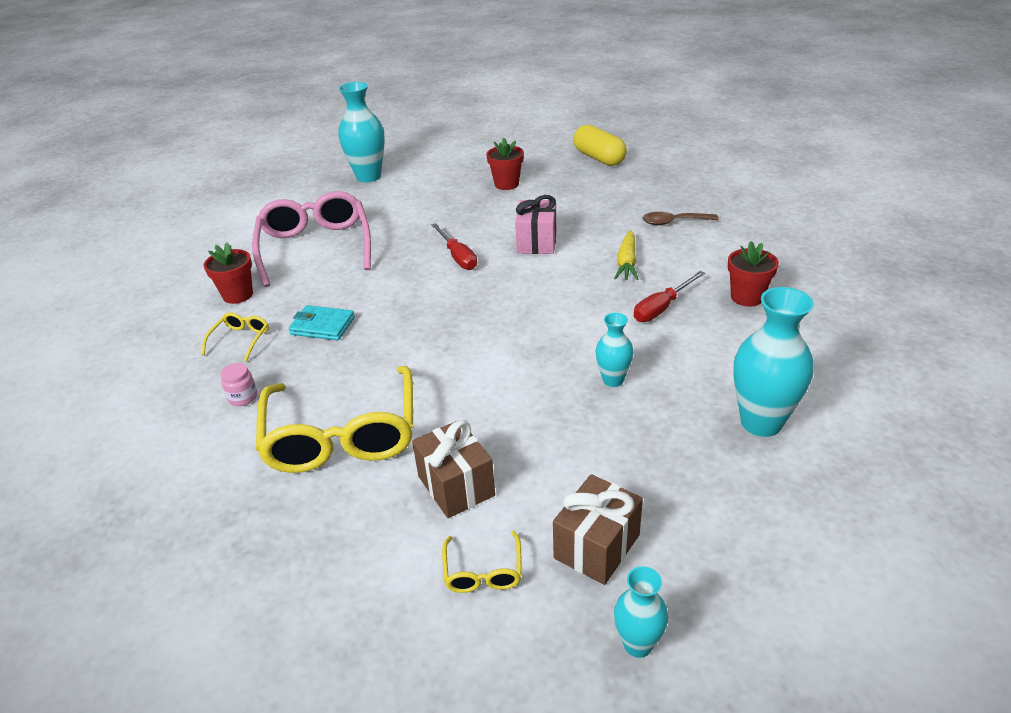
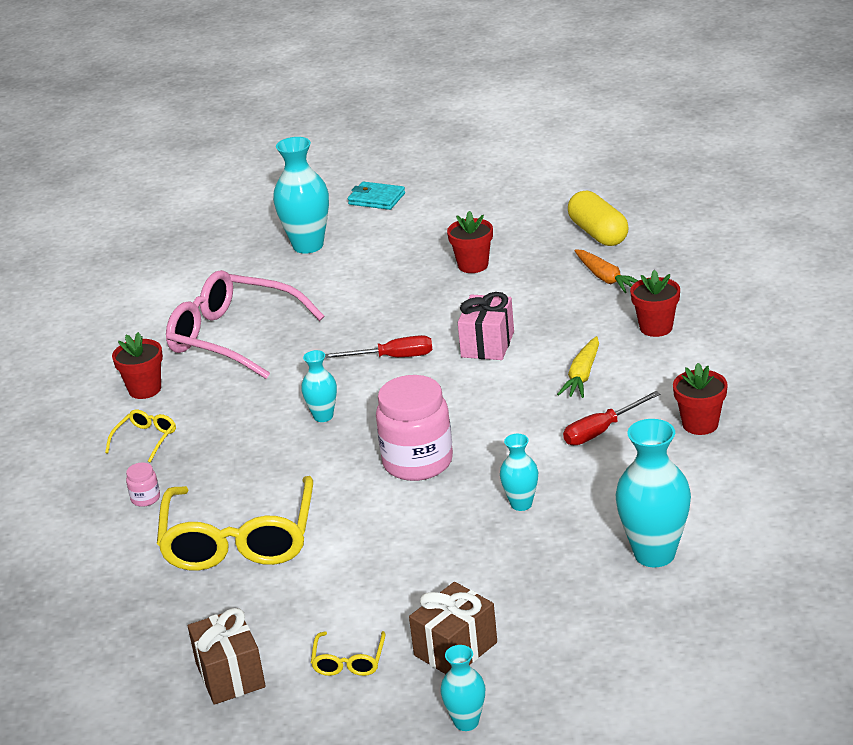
camera: 10 degrees right, 5 degrees down
(315, 248) = (234, 337): pink glasses -> pink glasses turned 60 degrees counterclockwise
(322, 326) = (232, 429): turquoise wallet -> turquoise wallet (376, 199)
(405, 309) = (323, 416): none -> turquoise vase
(456, 486) = (340, 591): brown gift -> brown gift (230, 675)
(457, 257) = (392, 357): red screwdriver -> red screwdriver turned 75 degrees counterclockwise
(503, 346) = (417, 462): none -> pink jar
(617, 188) = (605, 278): none -> orange carrot
(673, 222) = (656, 328): brown spoon -> red flower pot

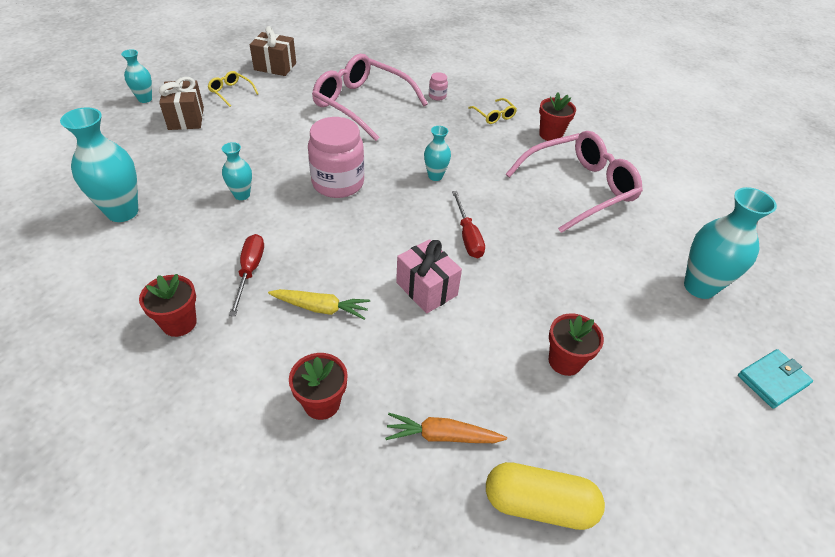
camera: 120 degrees right, 15 degrees up
(239, 539) = (362, 104): yellow glasses -> pink glasses
(392, 357) = (467, 236): red screwdriver -> red screwdriver turned 45 degrees counterclockwise
(582, 376) = (321, 308): yellow carrot -> yellow carrot turned 135 degrees clockwise

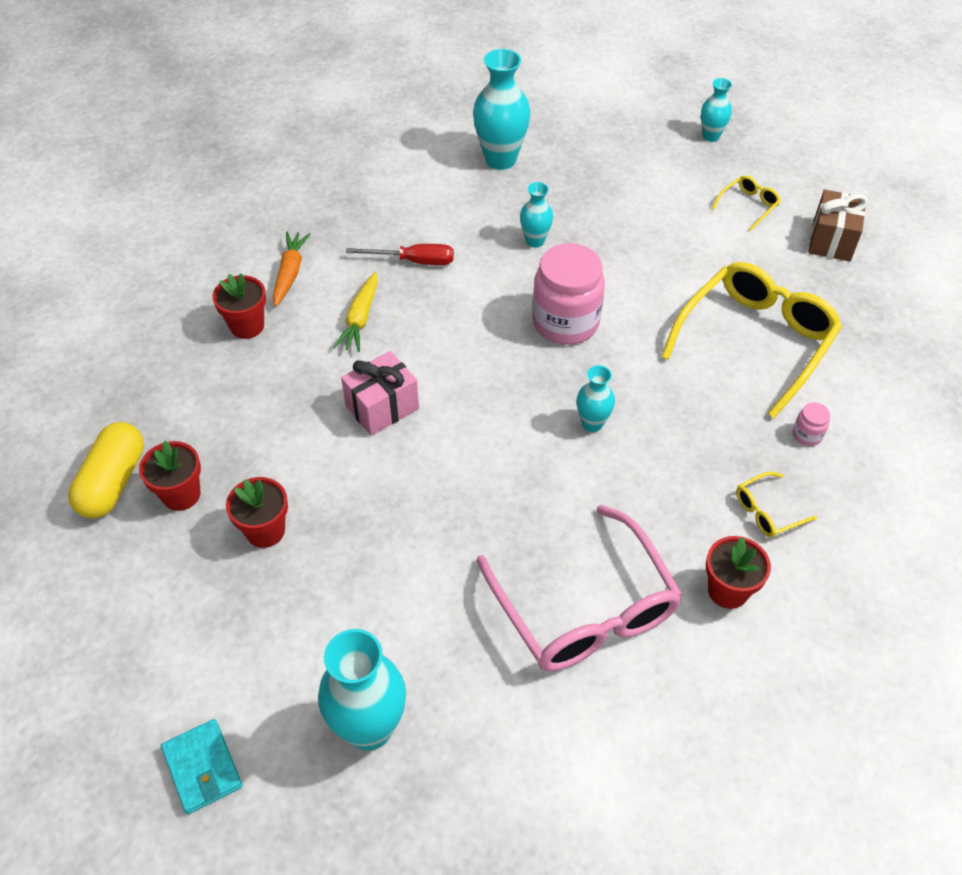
camera: 95 degrees right, 5 degrees up
(179, 323) = (349, 222): red flower pot -> red flower pot (181, 494)
(186, 118) = (677, 176): brown gift -> none
(362, 104) = (755, 341): pink glasses -> yellow glasses
(442, 436) = (196, 413): orange carrot -> orange carrot (290, 273)
(467, 236) = (471, 453): red screwdriver -> none

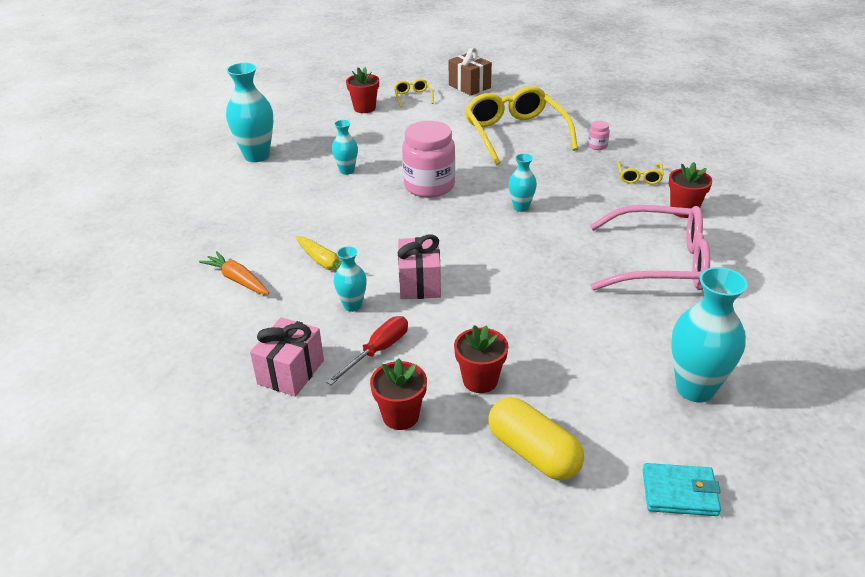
camera: 55 degrees left, 15 degrees down
(113, 482) = (346, 455): yellow capsule -> yellow capsule (533, 453)
(190, 385) = (291, 372): none -> pink gift
(247, 326) = (264, 320): red flower pot -> red flower pot (364, 108)
(414, 261) = (301, 222): red screwdriver -> red screwdriver (378, 351)
(711, 136) = (343, 86): turquoise vase -> turquoise vase (352, 305)

